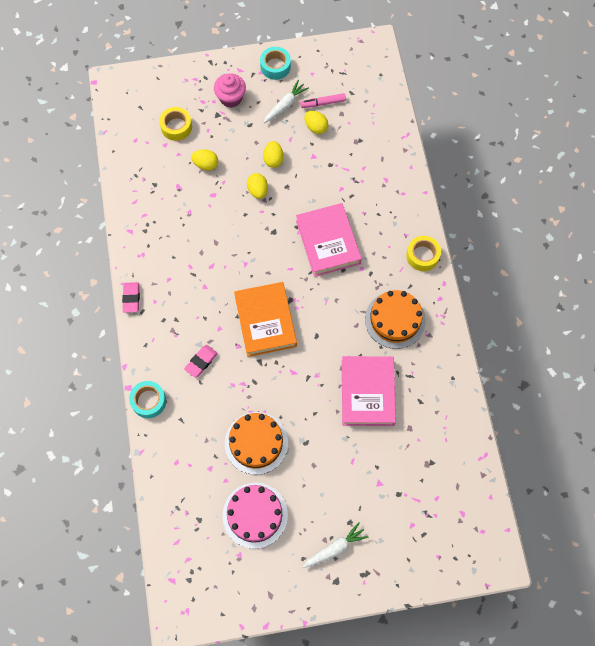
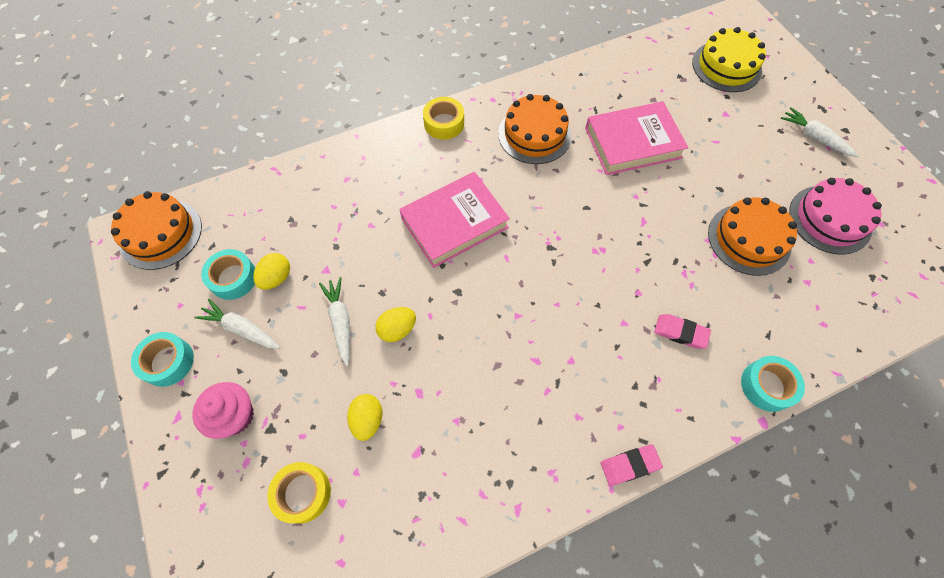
camera: 105 degrees left, 5 degrees down
(265, 321) = (590, 268): orange book -> none
(273, 159) = (340, 321): yellow egg -> white carrot
(323, 103) = (233, 278): pink marker -> turquoise tape
(369, 64) = (160, 233): none -> orange cake
(433, 510) = (726, 66): none -> yellow cake

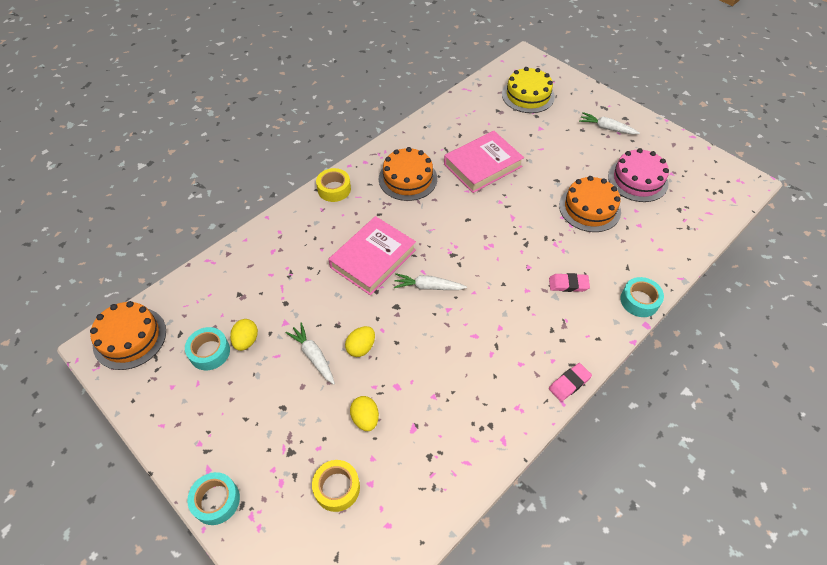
camera: 20 degrees left, 10 degrees down
(168, 362) = (181, 432): turquoise tape -> turquoise tape (216, 501)
(235, 416) = (257, 452): pink cupcake -> none
(241, 329) = (233, 387): white carrot -> white carrot (428, 287)

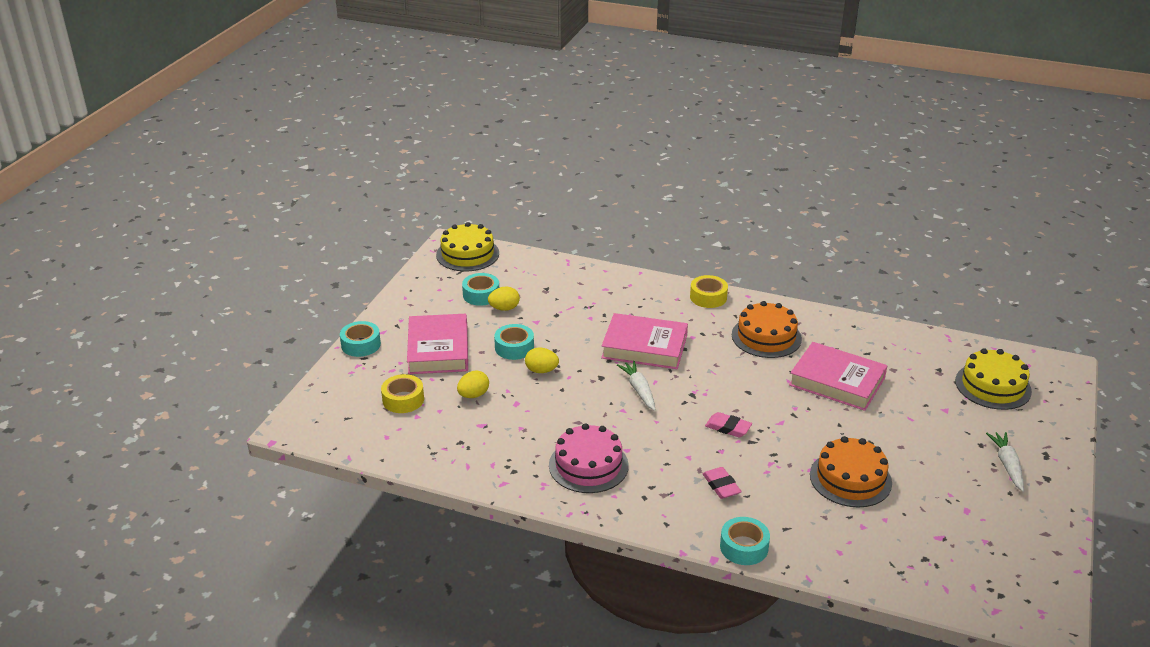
camera: 65 degrees right, 20 degrees down
(130, 338) = (467, 254): orange cake -> yellow cake
(274, 424) = (438, 349): none -> pink book
(313, 356) = (514, 347): white carrot -> turquoise tape
(569, 383) = (595, 514): pink eraser -> pink eraser (728, 428)
(637, 180) = (940, 511): pink cake -> pink cake (588, 465)

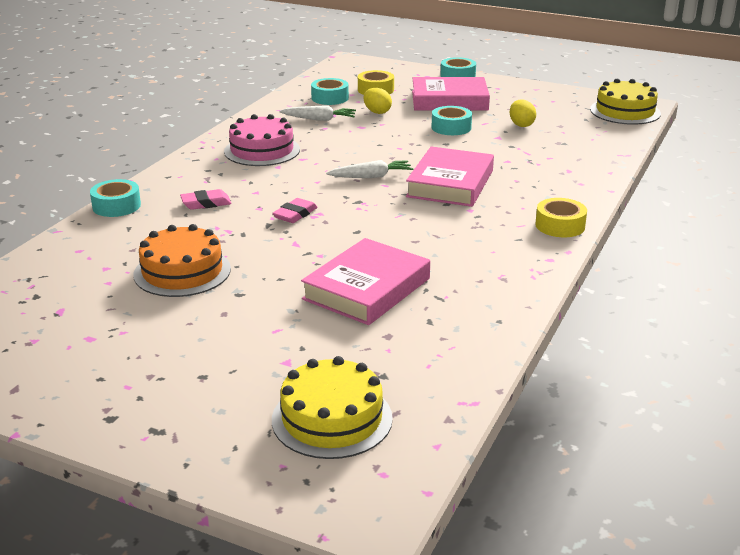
camera: 95 degrees right, 5 degrees down
(481, 295) = (545, 116): turquoise tape -> turquoise tape (330, 98)
(541, 370) = (411, 137): yellow egg -> none
(766, 337) = (470, 253): orange cake -> none
(1007, 465) = (152, 389): white carrot -> white carrot (319, 119)

